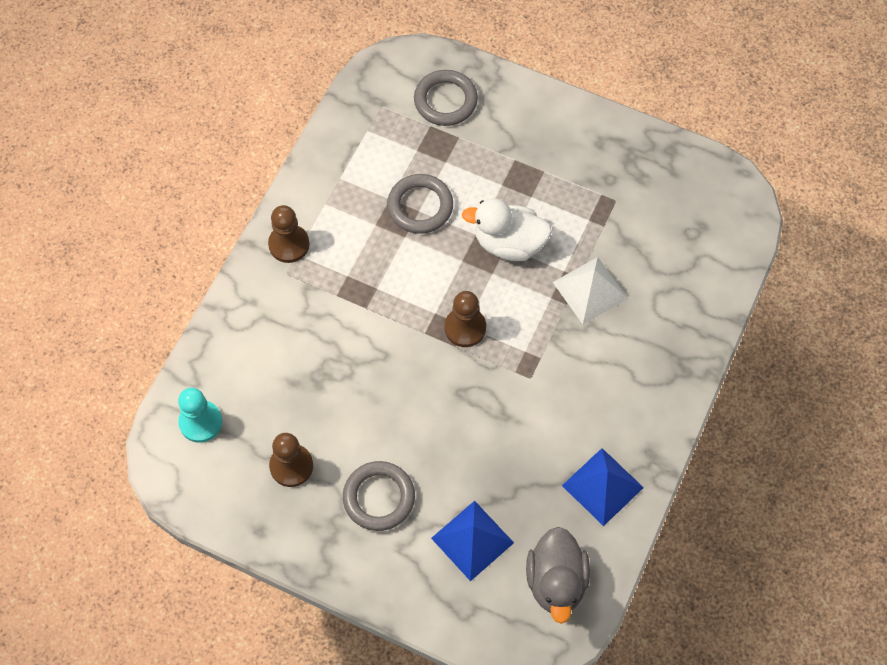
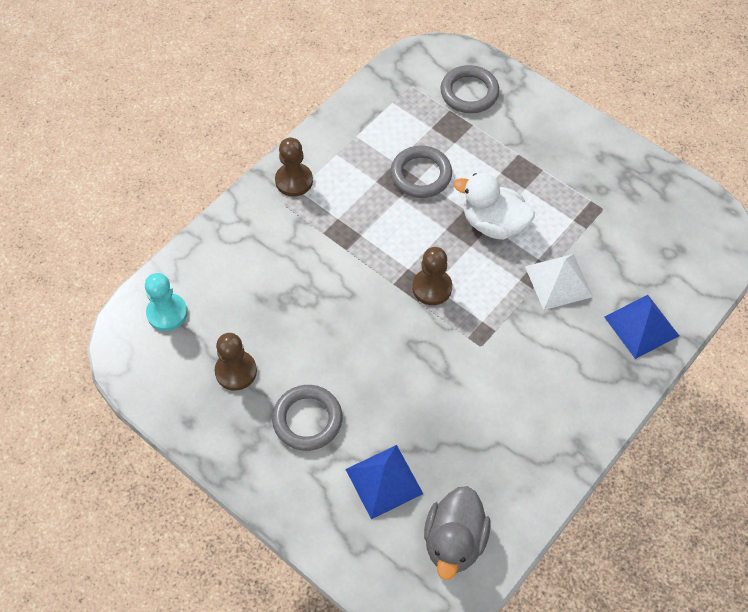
camera: 15 degrees right, 5 degrees down
(602, 486) = (524, 462): blue pyramid -> blue pyramid (641, 326)

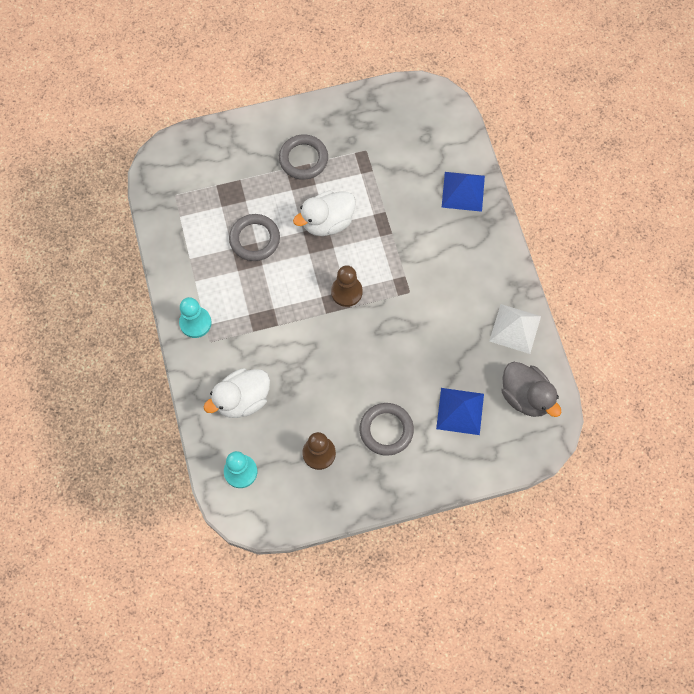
camera: 55 degrees left, 10 degrees up
(244, 268) = (242, 400): none -> white duck
(294, 181) = (195, 323): brown pawn -> turquoise pawn
(469, 92) = (211, 163): grey ring -> grey ring (303, 159)
(558, 281) = (398, 214): white pyramid -> white pyramid (515, 328)

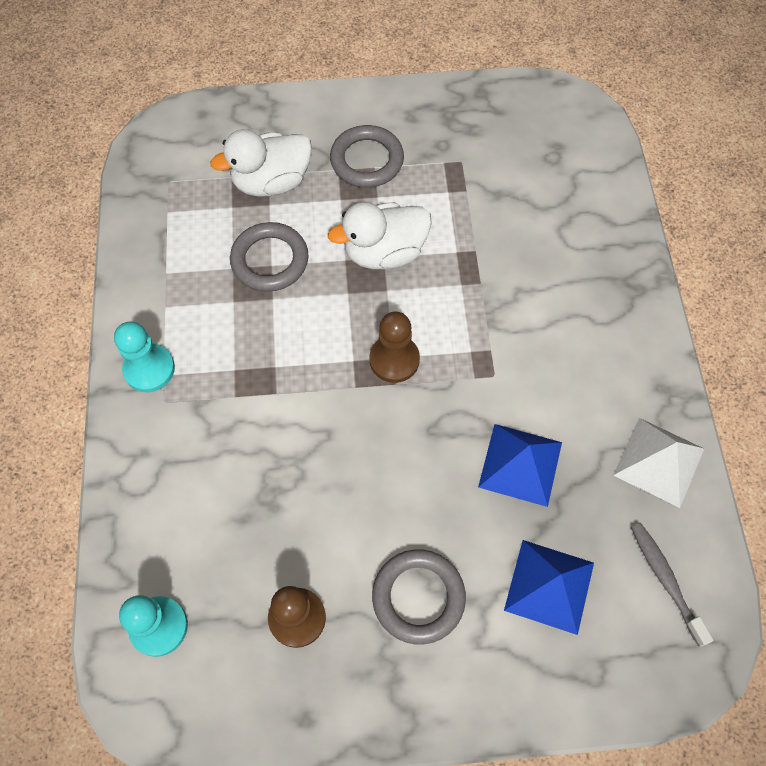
camera: 10 degrees right, 5 degrees down
(242, 400) = (191, 503): white duck -> white duck (271, 182)
(463, 191) = (599, 239): blue pyramid -> blue pyramid (520, 464)
(525, 396) = (665, 580): grey duck -> grey toothbrush

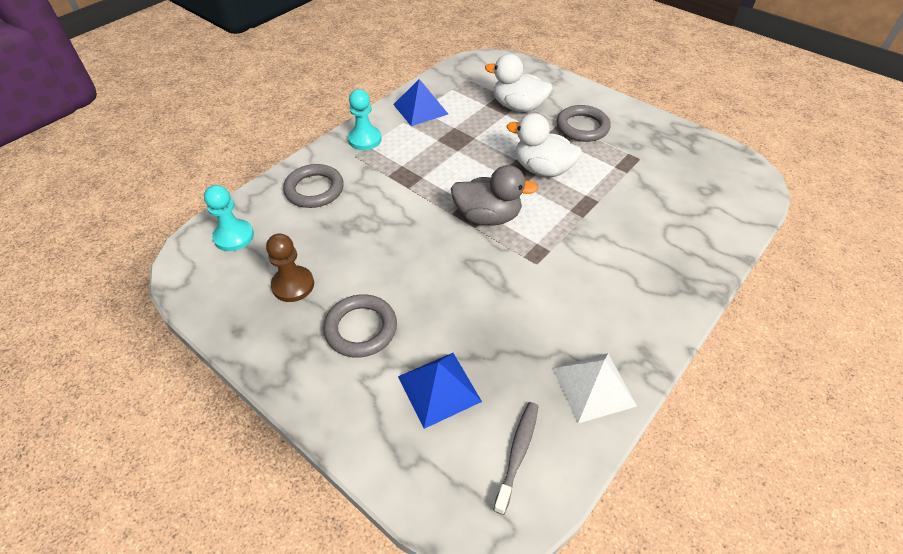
camera: 45 degrees right, 15 degrees down
(270, 260) = (476, 135): grey ring -> grey ring (314, 189)
(394, 360) = (487, 216): brown pawn -> grey duck
(520, 464) = (499, 316): blue pyramid -> blue pyramid (420, 109)

